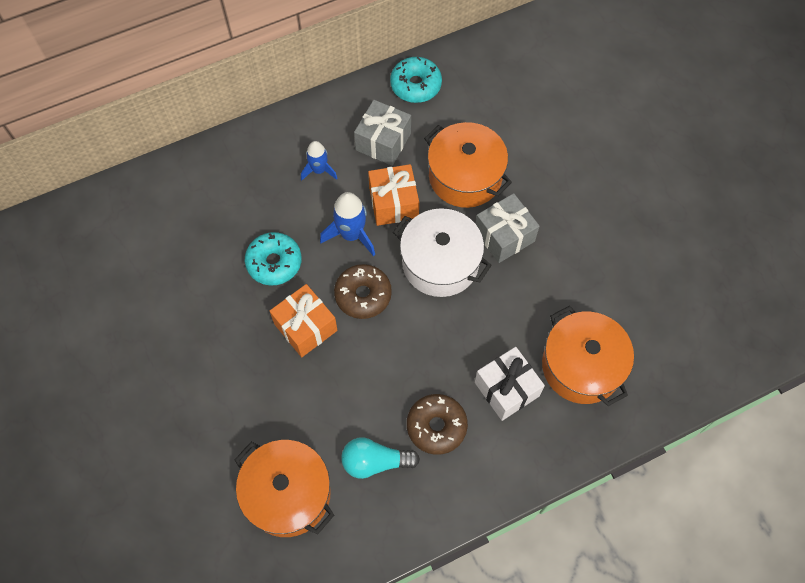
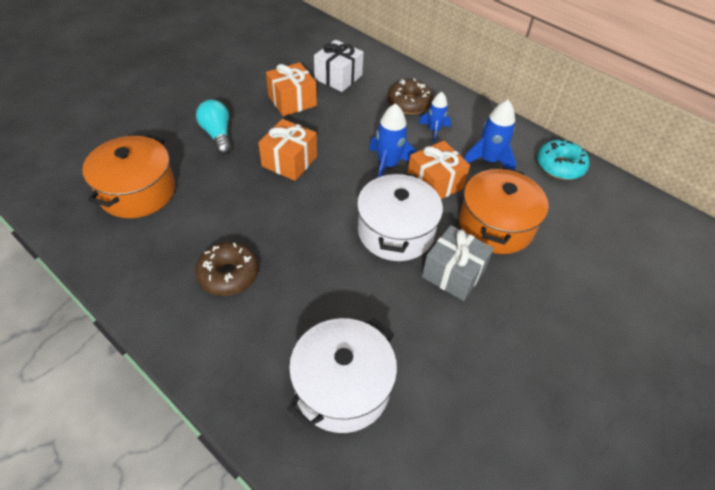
camera: 65 degrees right, 15 degrees down
(205, 293) = (292, 101): none -> orange gift
(274, 262) = (337, 128): turquoise donut -> none
(363, 295) = (336, 188): brown donut -> brown donut (409, 103)
(375, 462) = (180, 239): turquoise light bulb -> turquoise light bulb (217, 135)
(383, 142) = (488, 161): grey gift -> blue rocket
(506, 389) = (288, 322): white gift -> white gift (338, 77)
(581, 366) = (342, 387): orange pot -> white pot

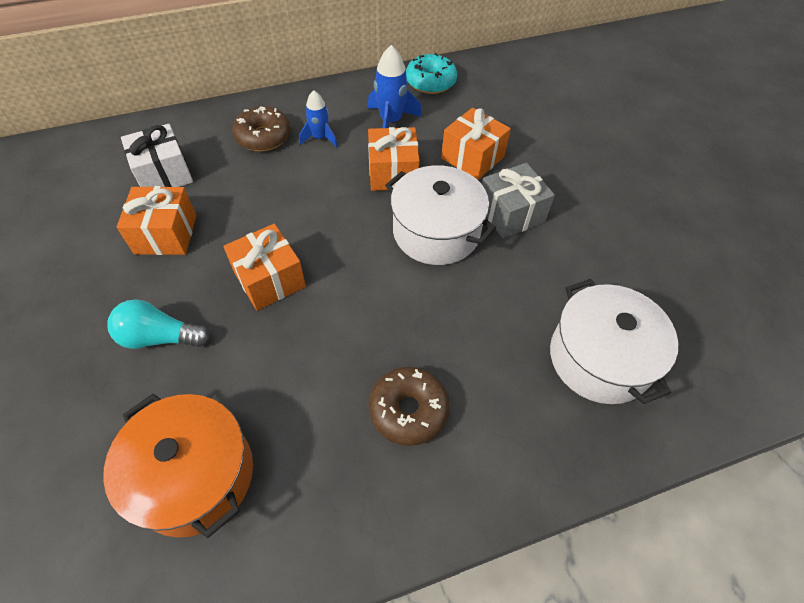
camera: 60 degrees left, 5 degrees up
(388, 165) = (342, 196): blue rocket -> none
(495, 225) = (472, 157): orange pot -> orange gift

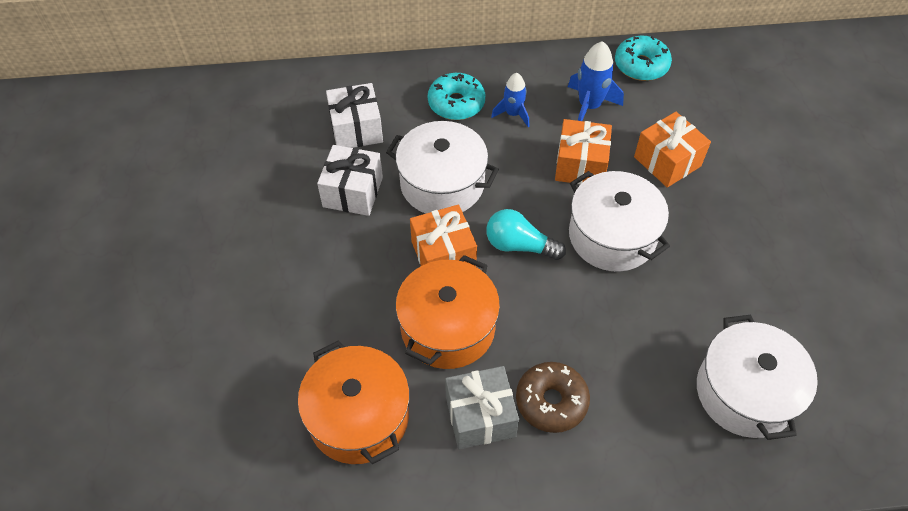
camera: 15 degrees right, 0 degrees up
(159, 337) = (339, 290): turquoise light bulb -> turquoise light bulb (519, 245)
(166, 234) = (353, 192): orange gift -> white gift
(259, 211) = (442, 184): none -> white pot
(263, 137) = (456, 103): brown donut -> turquoise donut
(284, 354) = (447, 328): none -> orange pot
(511, 214) = (693, 230): grey gift -> grey gift (480, 416)

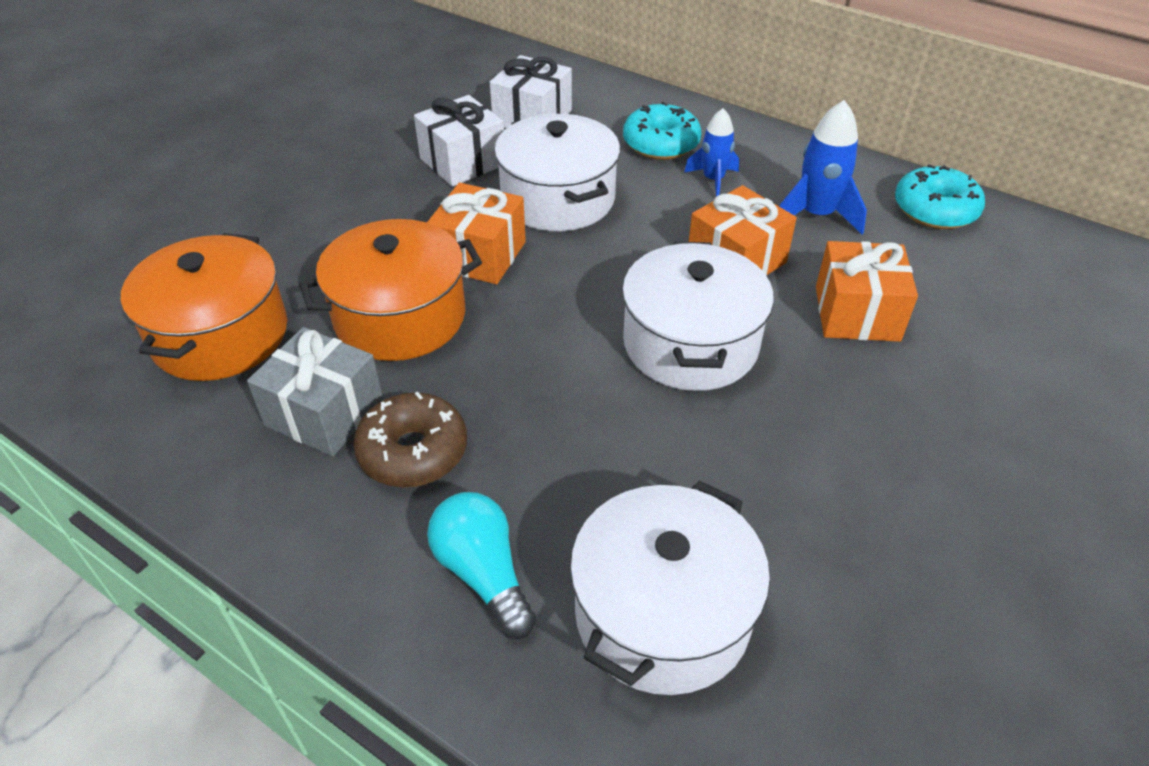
camera: 40 degrees right, 10 degrees down
(519, 245) = (569, 292): turquoise light bulb -> turquoise light bulb (483, 573)

